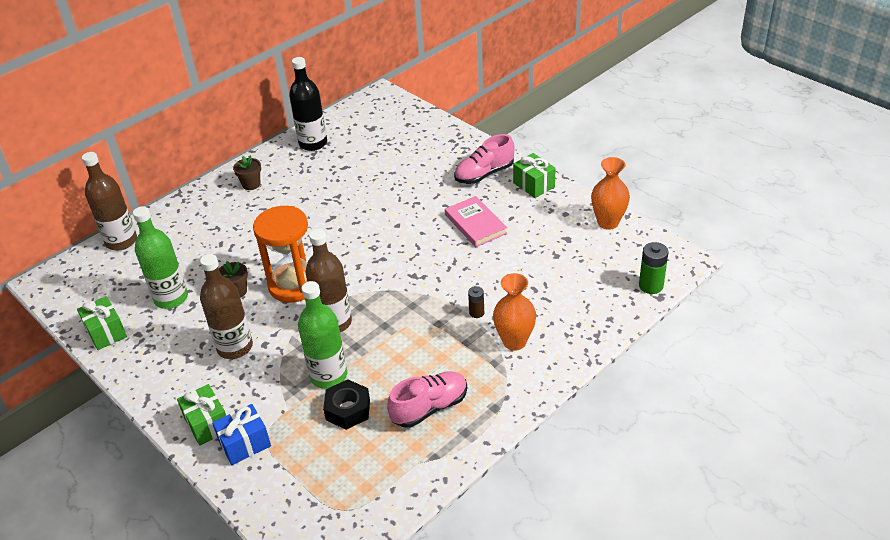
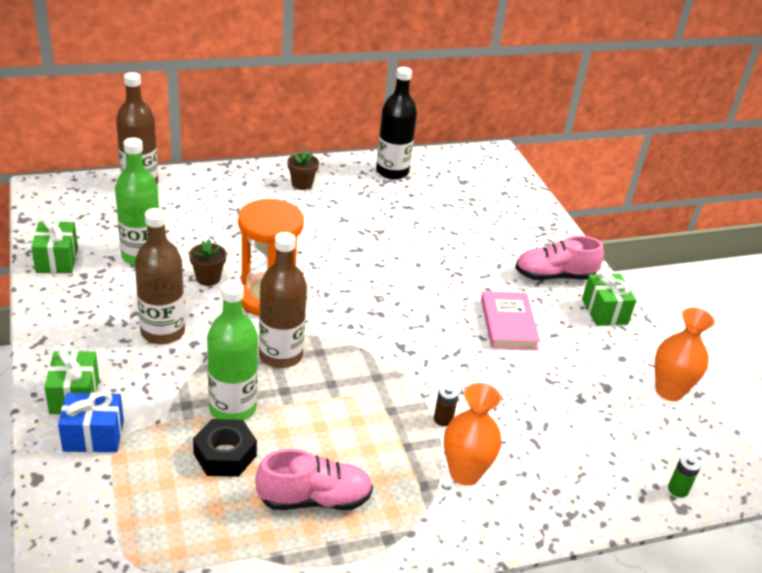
camera: 20 degrees right, 5 degrees down
(651, 286) = (678, 489): green battery -> green battery, size x0.62

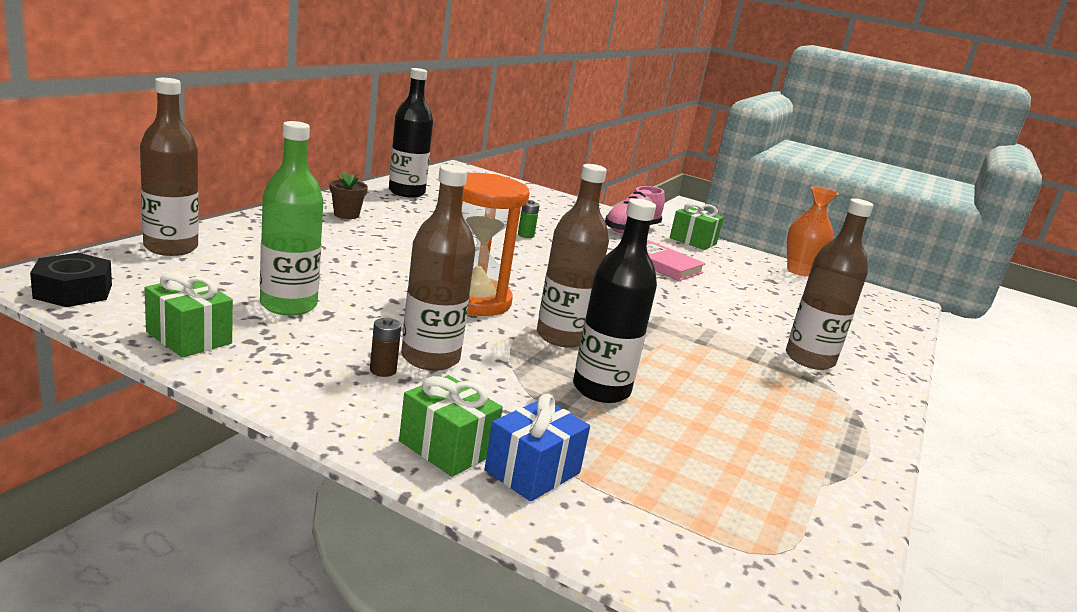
camera: 45 degrees left, 15 degrees down
(208, 278) = (392, 303): brown flower pot -> none
(225, 455) = (663, 426): black nut -> black nut (73, 291)
(233, 408) = (601, 390): green bottle -> black bottle
(314, 499) = (774, 422): pink shoe -> none
(443, 419) = (737, 333): brown battery -> brown battery (383, 370)
(465, 473) = (809, 359): orange vase -> brown bottle
(678, 489) = (898, 319): green battery -> green battery (525, 235)

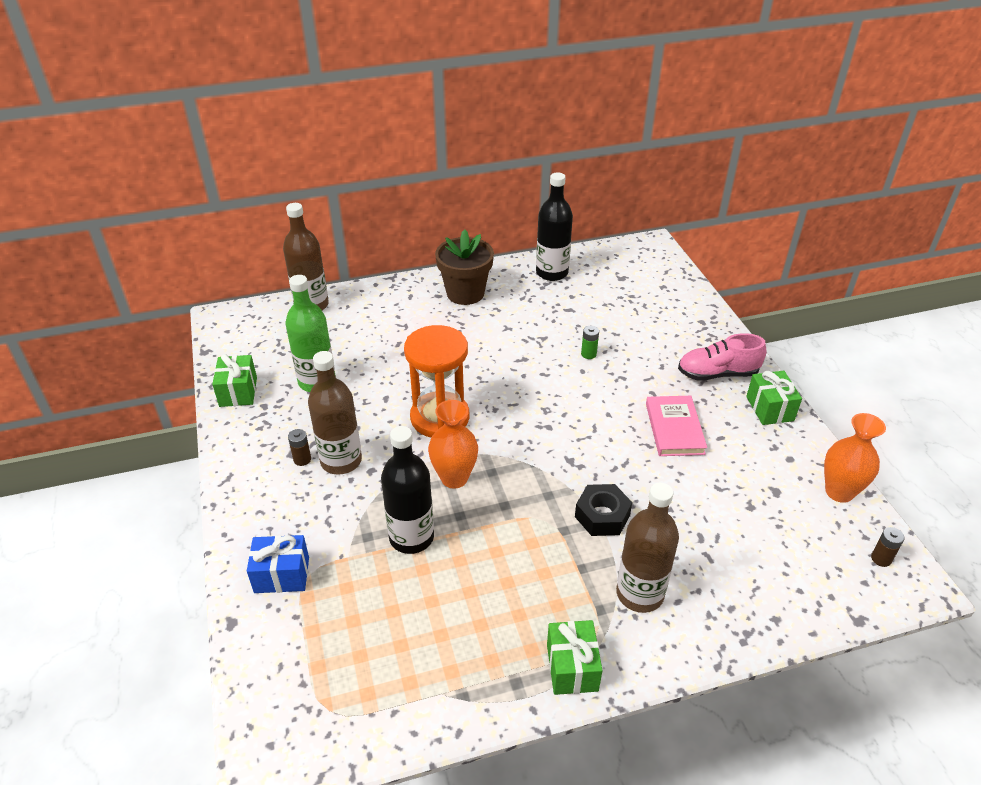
camera: 50 degrees right, 20 degrees up
(73, 291) = (225, 333): black nut -> black nut (602, 516)
(346, 215) = (465, 293): brown flower pot -> brown flower pot, size x1.88
(447, 448) = (262, 534): green gift -> green gift (572, 667)
(562, 337) = (454, 478): brown bottle -> orange vase
(872, 296) = (881, 559): none -> brown battery

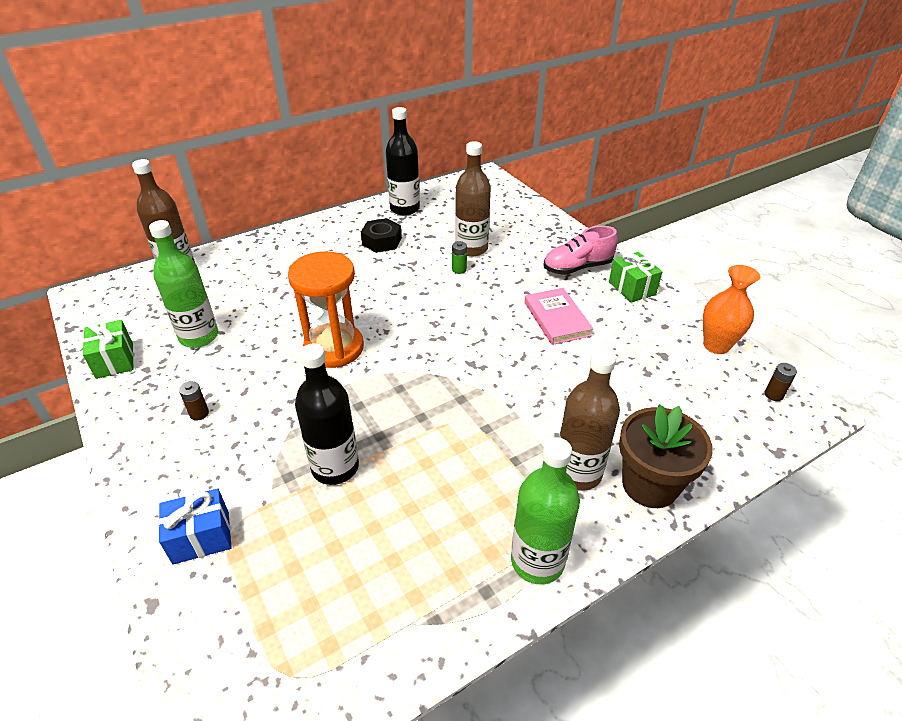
camera: 15 degrees left, 0 degrees up
(341, 461) = (242, 407): brown bottle -> brown bottle (471, 248)
(454, 478) = (364, 401): orange vase -> none
(465, 293) = (329, 236): brown flower pot -> brown flower pot (650, 485)
(572, 667) = (537, 561): green gift -> green bottle
(602, 516) = (518, 408): black nut -> black nut (382, 241)

